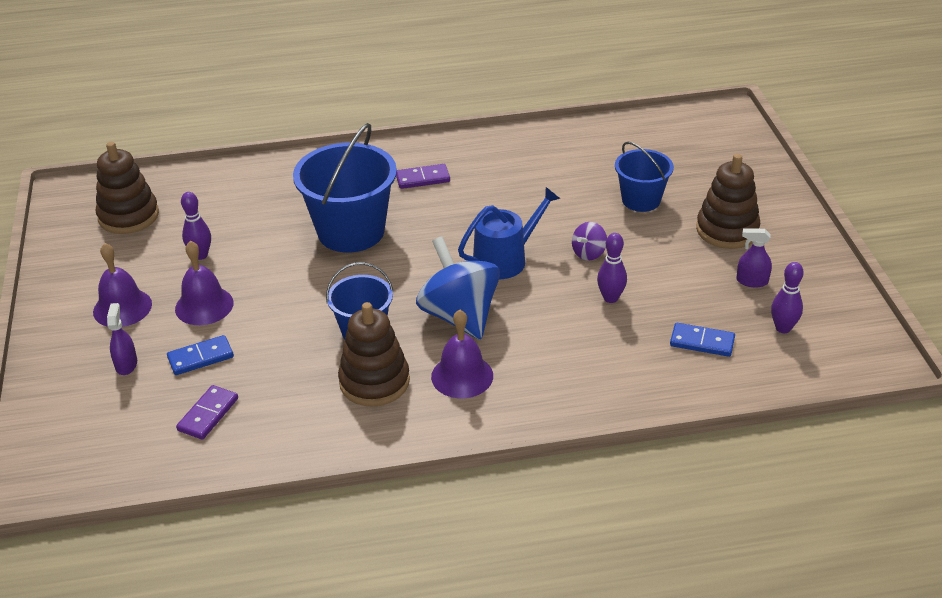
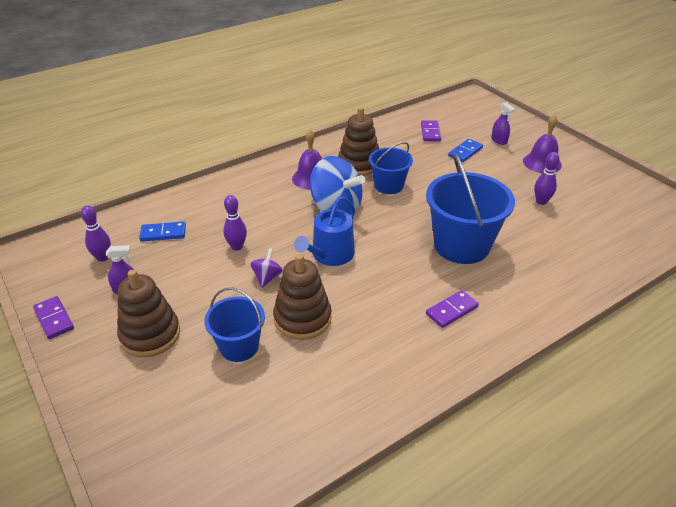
camera: 155 degrees right, 0 degrees up
(128, 216) = (627, 213): brown stacking toy -> brown stacking toy (302, 318)
(204, 305) = (498, 175): purple bell -> none
(832, 269) = (54, 319): none -> purple domino

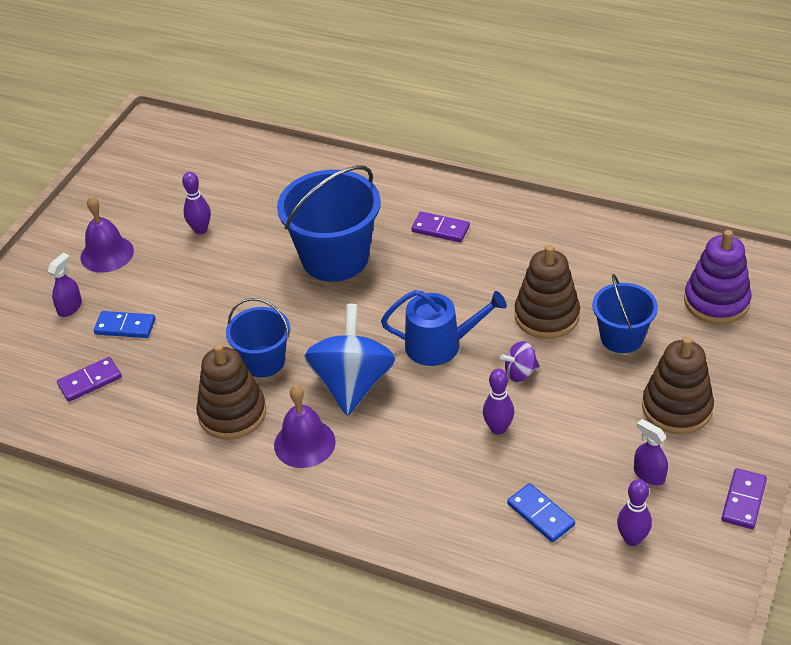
camera: 120 degrees left, 5 degrees up
(207, 434) = (716, 301): none -> purple stacking toy

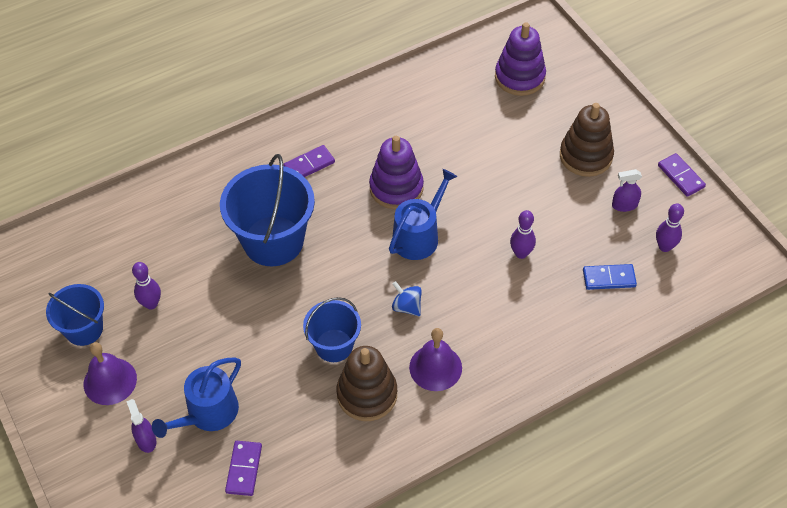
camera: 55 degrees left, 10 degrees up
(125, 327) = (208, 413): blue domino -> blue watering can
(352, 384) = (406, 306): blue spinning top -> blue spinning top, size x0.46
(478, 298) = (396, 188): none -> purple stacking toy
(520, 373) = (484, 211): purple spinning top -> none
(546, 316) = (449, 164): brown stacking toy -> none
(621, 337) = (504, 141): blue bucket -> blue bucket (84, 329)

